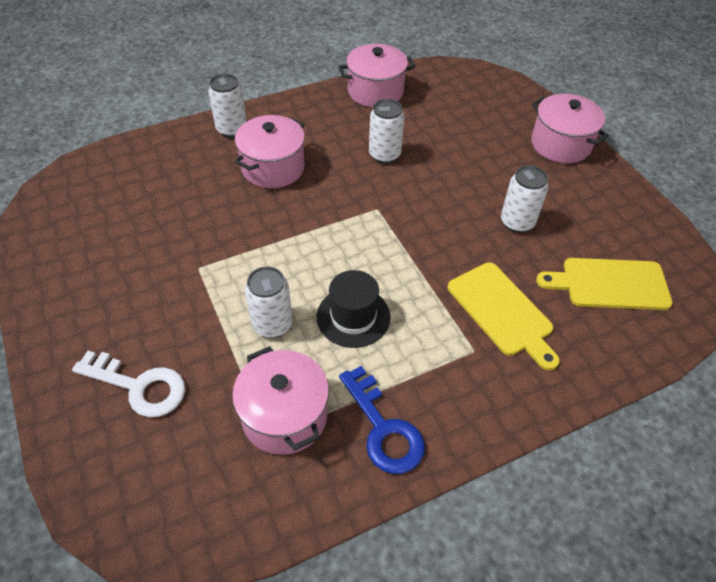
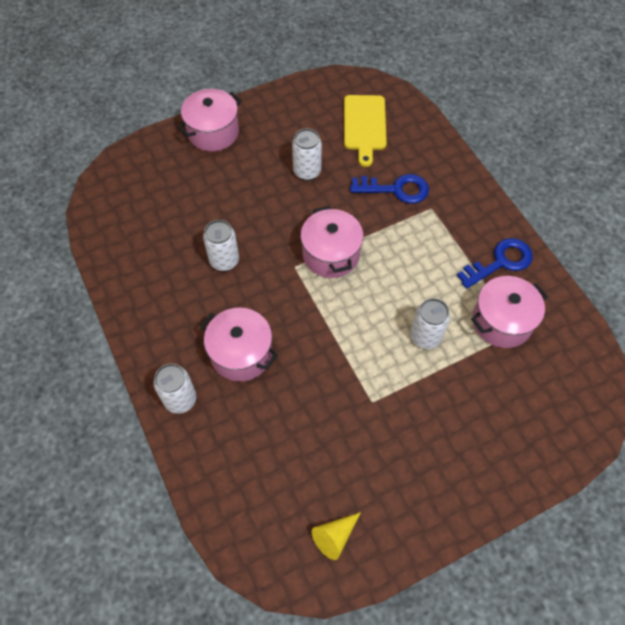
camera: 90 degrees left, 10 degrees up
(65, 231) = (335, 536): none -> yellow cone
(139, 386) = (494, 425): white key -> none
(353, 317) = (411, 282): black hat -> none
(375, 91) = (125, 268): pink pot -> pink pot (331, 254)
(502, 312) = (396, 189): yellow cutting board -> blue key

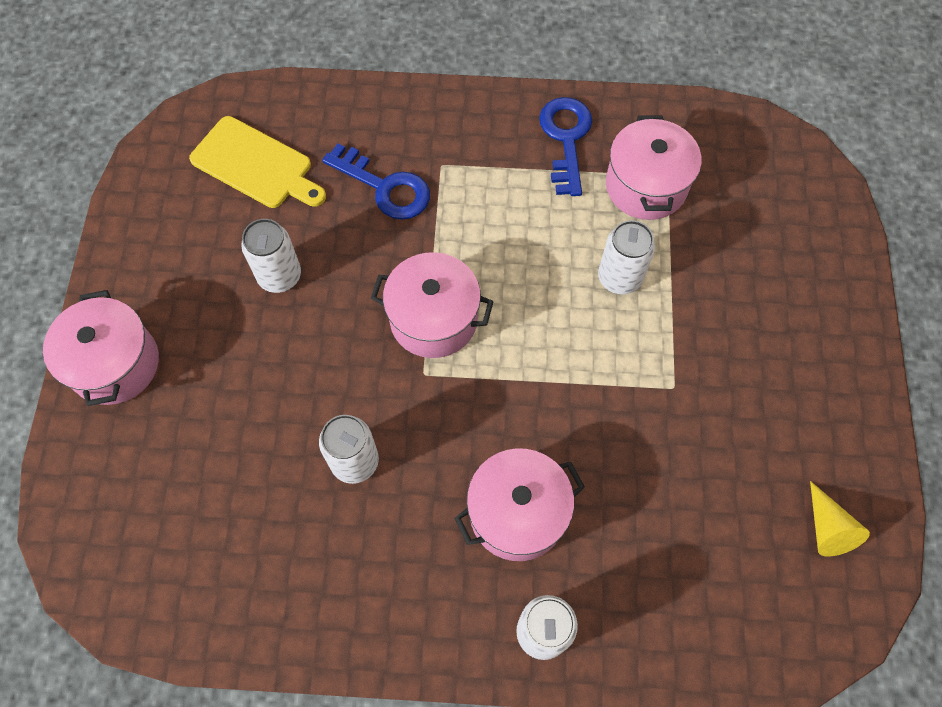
camera: 60 degrees left, 5 degrees up
(396, 189) = (385, 187): blue key -> blue key turned 90 degrees clockwise

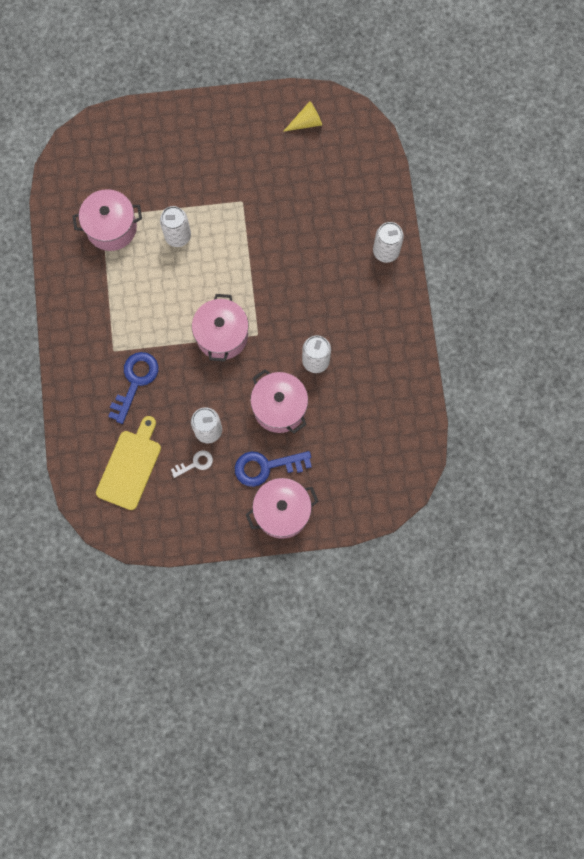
camera: 100 degrees left, 10 degrees up
(233, 251) = (195, 463): none -> white key
(517, 513) = (328, 272): pink pot -> pink pot (279, 407)
(566, 139) = (83, 278): blue key -> blue key (266, 467)

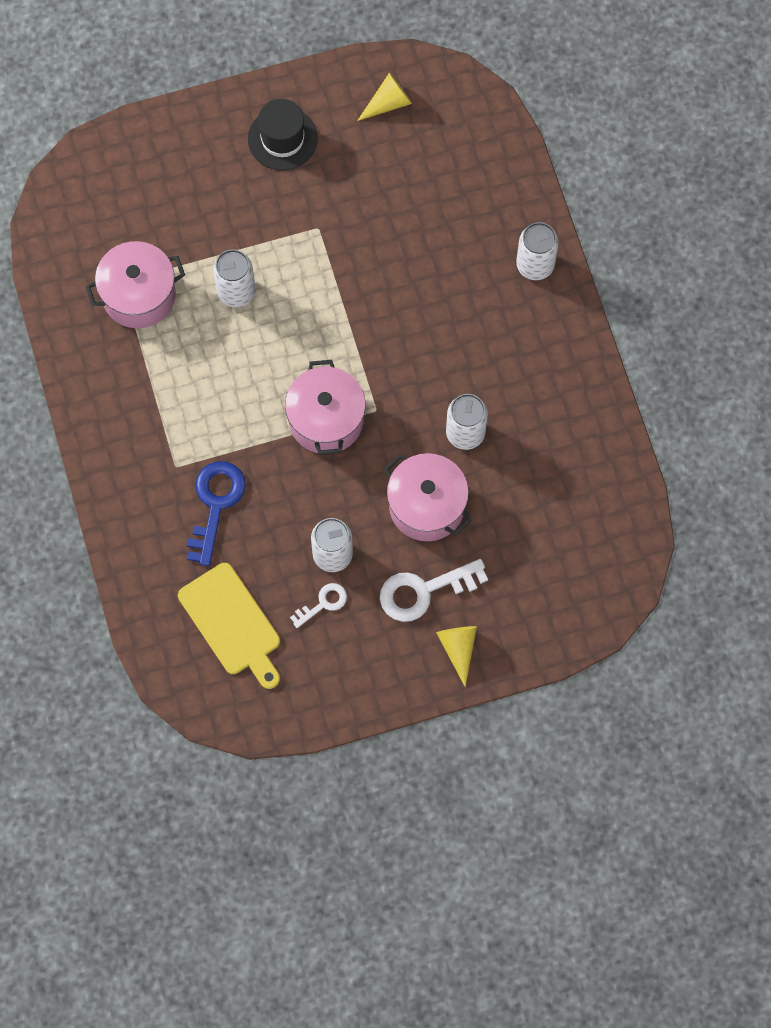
camera: 10 degrees left, 5 degrees down
(130, 466) = (232, 623): yellow cutting board -> yellow cutting board turned 135 degrees clockwise
(229, 135) = (282, 139): none -> black hat
(266, 467) = (424, 591): blue key -> white key
(282, 511) = (458, 649): pink pot -> yellow cone

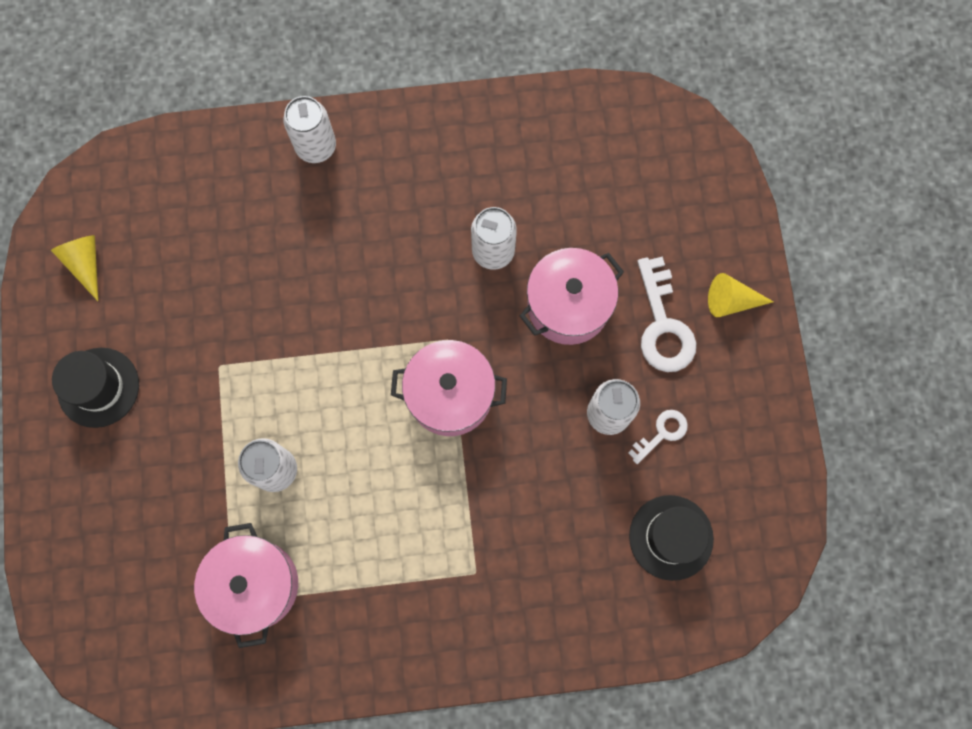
camera: 80 degrees left, 5 degrees up
(215, 504) = (528, 534): blue key -> none
(232, 623) = (671, 537): yellow cutting board -> black hat
(323, 603) = (662, 433): white key -> white key turned 75 degrees clockwise

